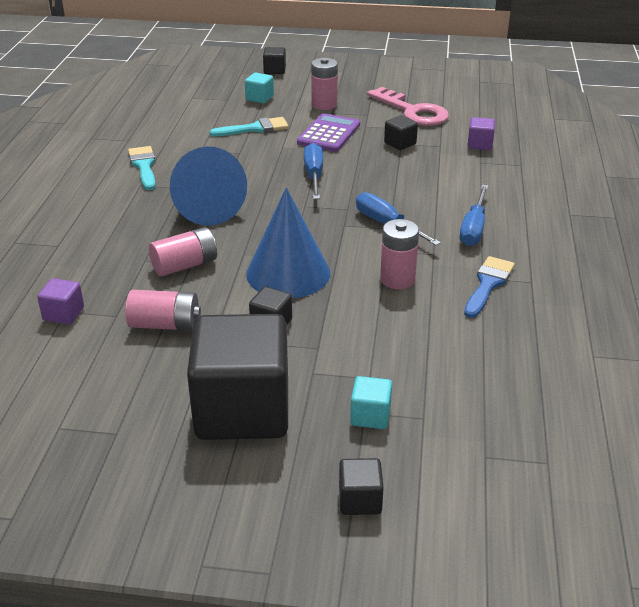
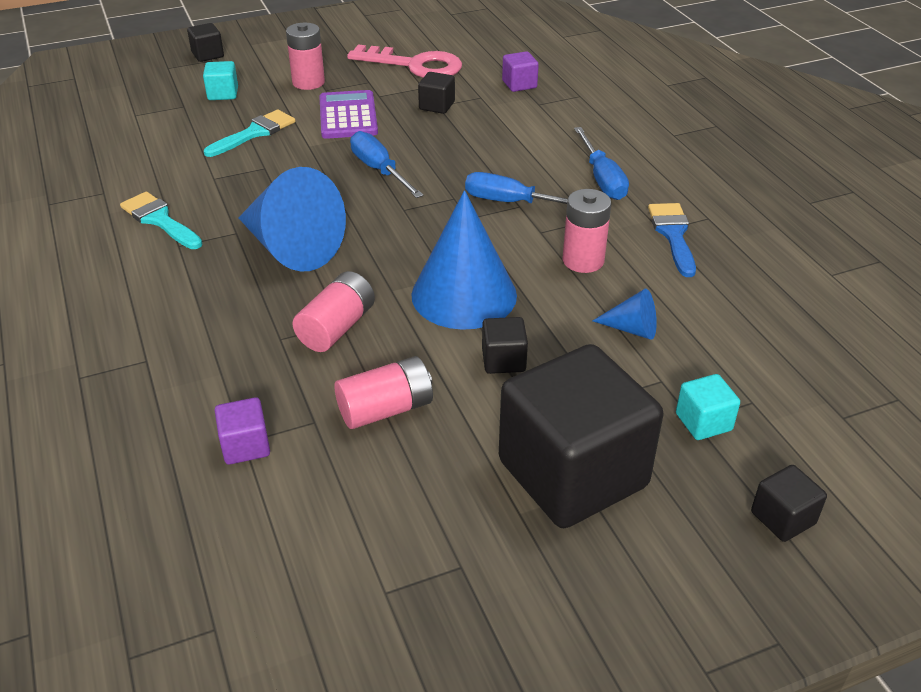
camera: 30 degrees left, 5 degrees up
(384, 336) = (632, 329): none -> blue cone

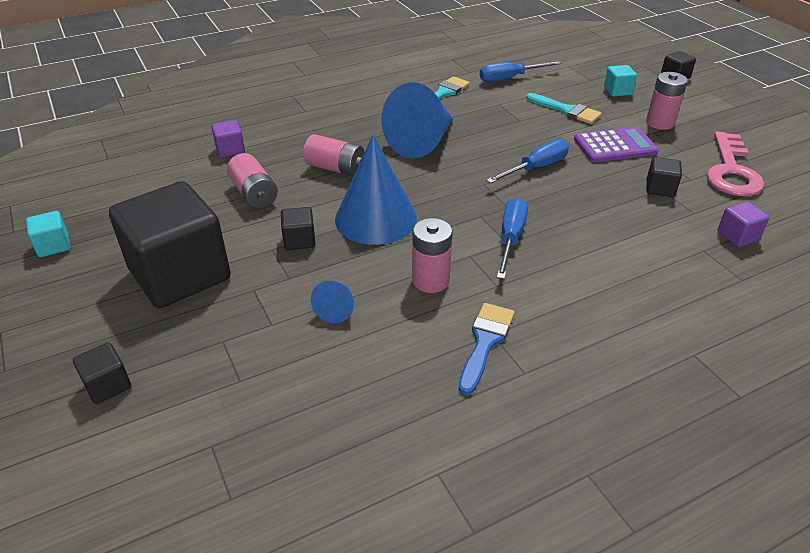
camera: 85 degrees right, 0 degrees up
(602, 179) = (572, 294): blue screwdriver -> blue screwdriver (510, 78)
(673, 235) = (485, 342): blue brush -> blue brush turned 60 degrees counterclockwise
(703, 422) = (219, 346): turquoise cube -> turquoise cube (53, 246)

